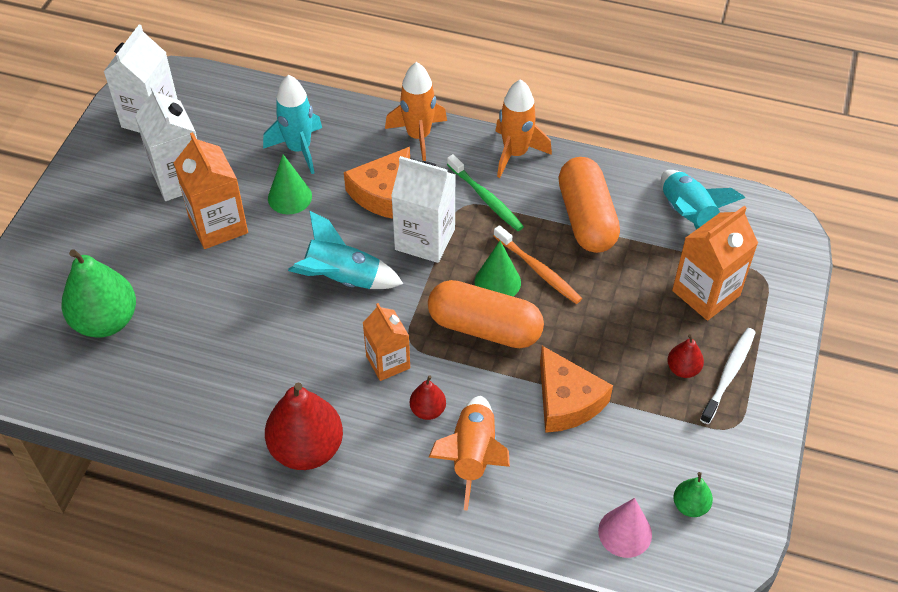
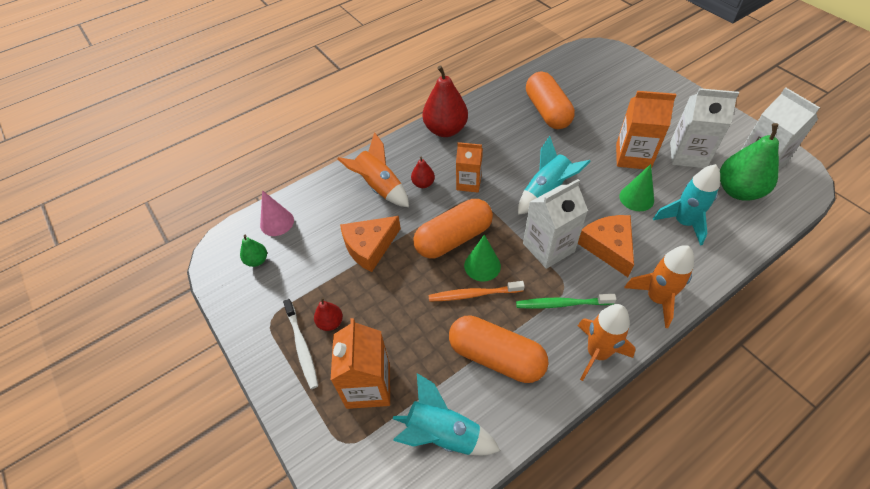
camera: 130 degrees right, 0 degrees up
(106, 321) = (589, 92): green pear -> green pear (738, 191)
(183, 348) = (547, 111): none -> orange capsule
(566, 401) = (369, 247): orange cheese -> orange cheese turned 45 degrees counterclockwise

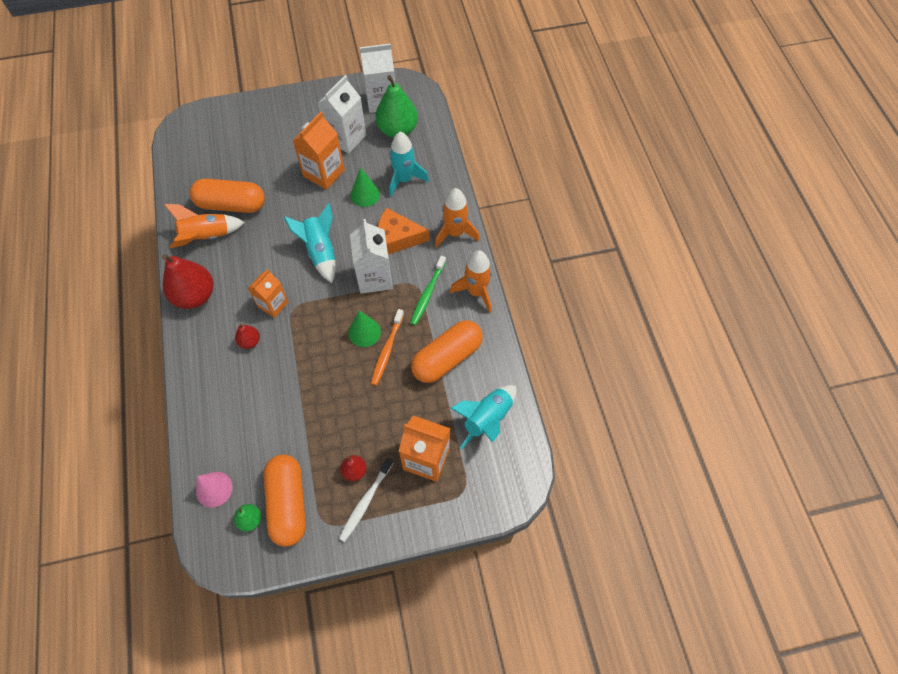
camera: 70 degrees left, 10 degrees up
(302, 346) = (365, 501): white toothbrush -> white toothbrush turned 120 degrees clockwise
(369, 247) = (294, 413): orange cheese -> none
(379, 187) = (229, 380): orange rocket -> orange rocket (206, 237)
(453, 238) = (325, 342): orange capsule -> orange capsule (288, 503)

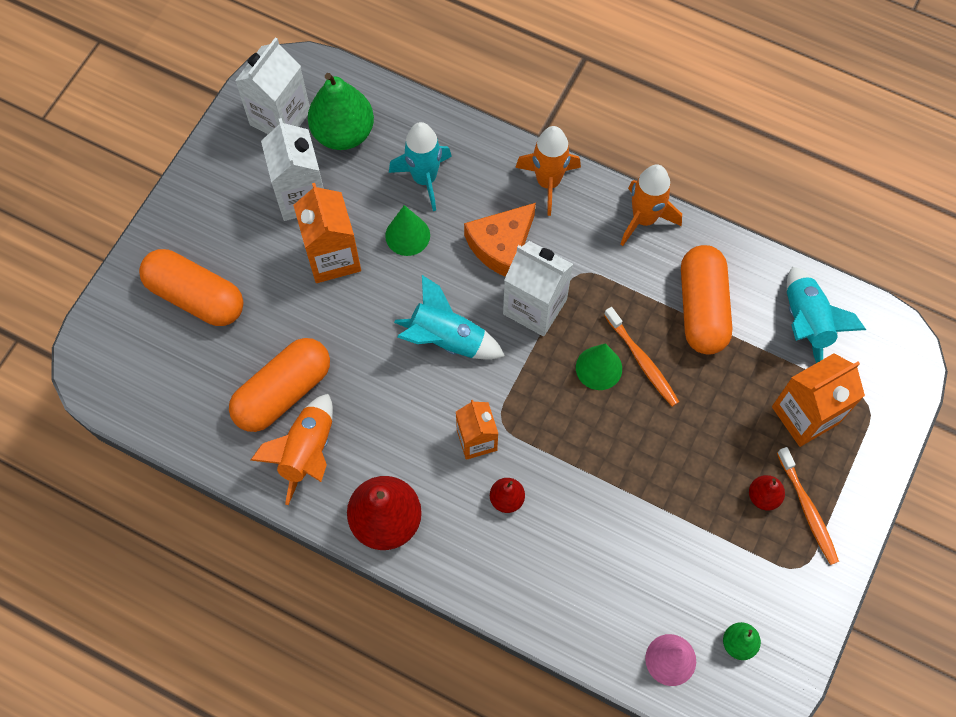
camera: 50 degrees left, 5 degrees up
(288, 503) = (749, 590): orange capsule -> orange capsule (196, 296)
(365, 501) = (807, 510): white toothbrush -> orange toothbrush
(427, 294) = (604, 268): green toothbrush -> none

